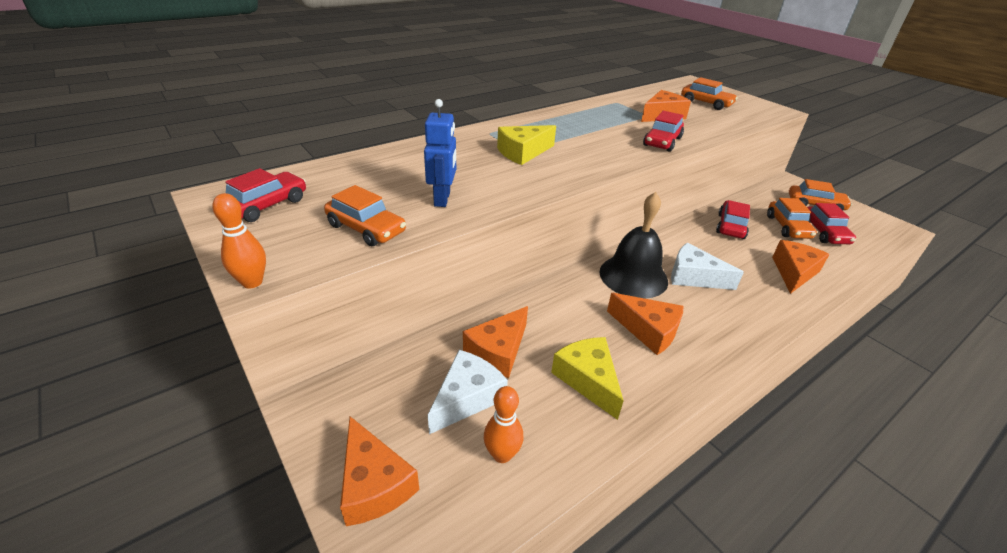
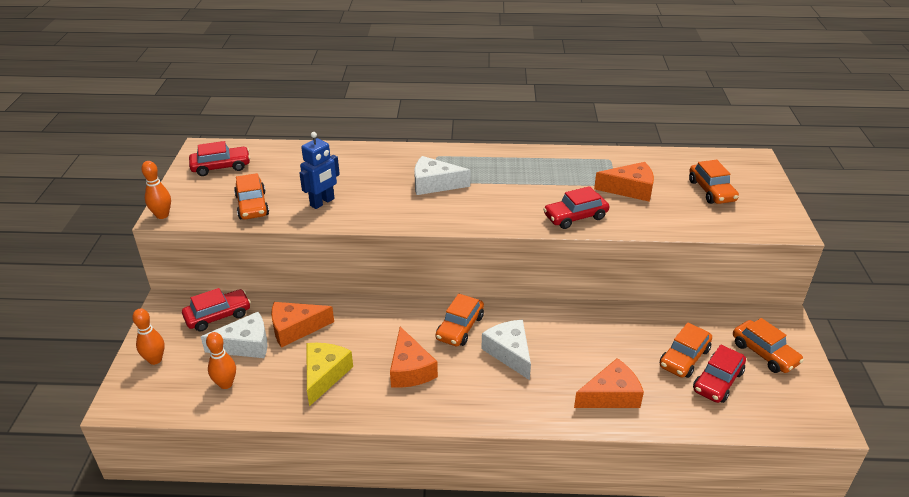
camera: 40 degrees right, 0 degrees up
(374, 484) = (155, 360): orange cheese -> orange bowling pin
(523, 152) = (434, 184): yellow cheese -> white cheese
(633, 276) = (460, 327): black bell -> orange car
(731, 226) = (622, 330): red car -> red car (218, 316)

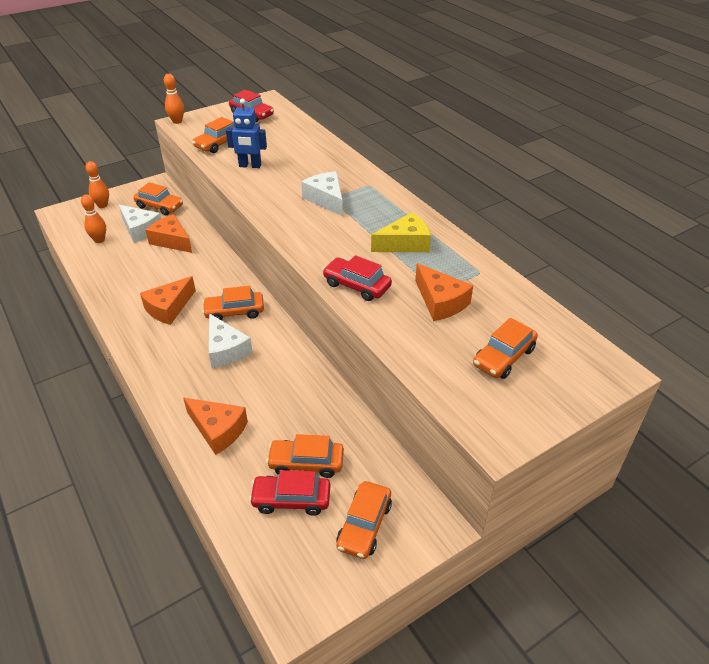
camera: 55 degrees right, 5 degrees up
(218, 316) = (159, 206): red car -> orange car
(324, 375) = (135, 274): yellow cheese -> yellow cheese (405, 243)
(509, 353) = (226, 350): white cheese -> white cheese turned 120 degrees clockwise

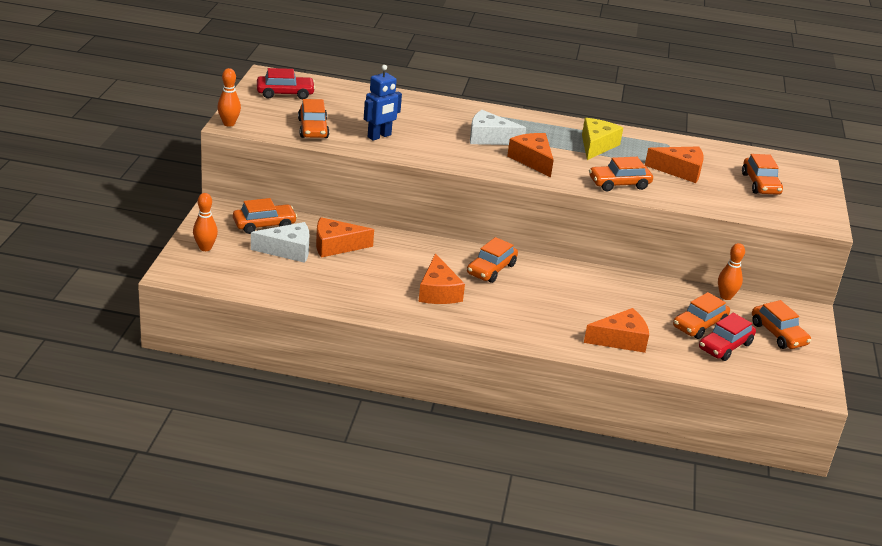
camera: 50 degrees left, 10 degrees down
(99, 240) = (268, 275): orange bowling pin -> orange bowling pin (725, 296)
(226, 350) = (534, 295): white cheese -> none
(324, 231) = (532, 160): none -> orange cheese
(356, 285) = (619, 184): red car -> orange car

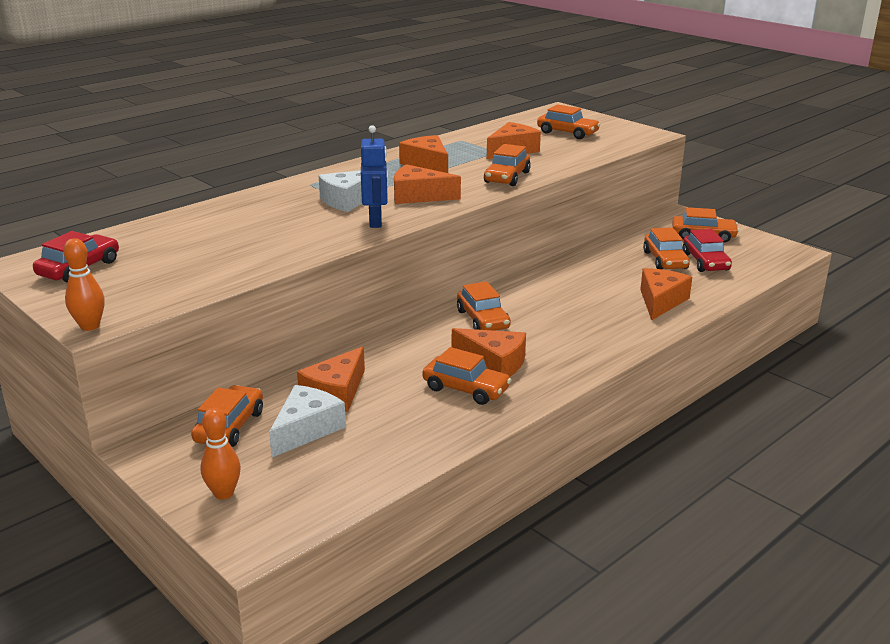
camera: 50 degrees left, 5 degrees down
(313, 129) = (189, 278): orange car -> orange car (466, 389)
(379, 136) = (264, 248): blue robot -> blue robot (376, 222)
(596, 145) = (427, 164): yellow cheese -> orange cheese
(725, 296) = (631, 235): orange bowling pin -> none

